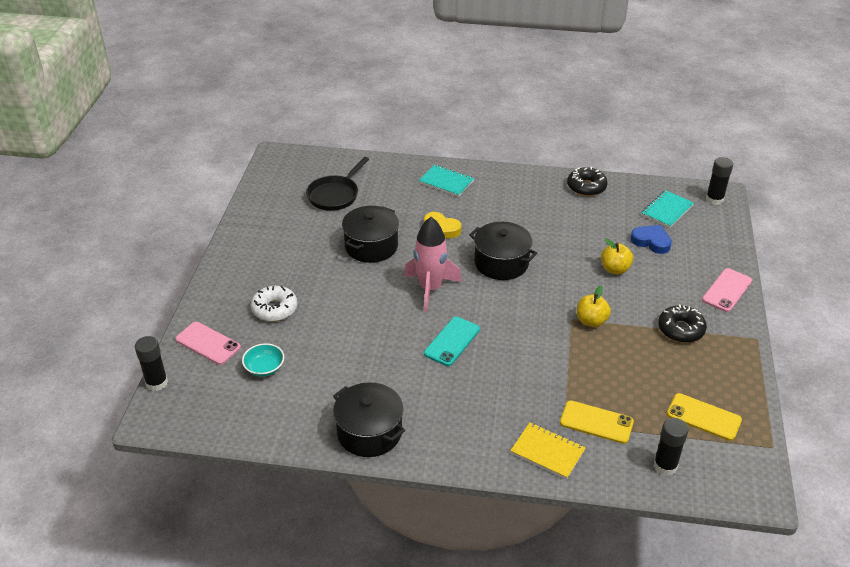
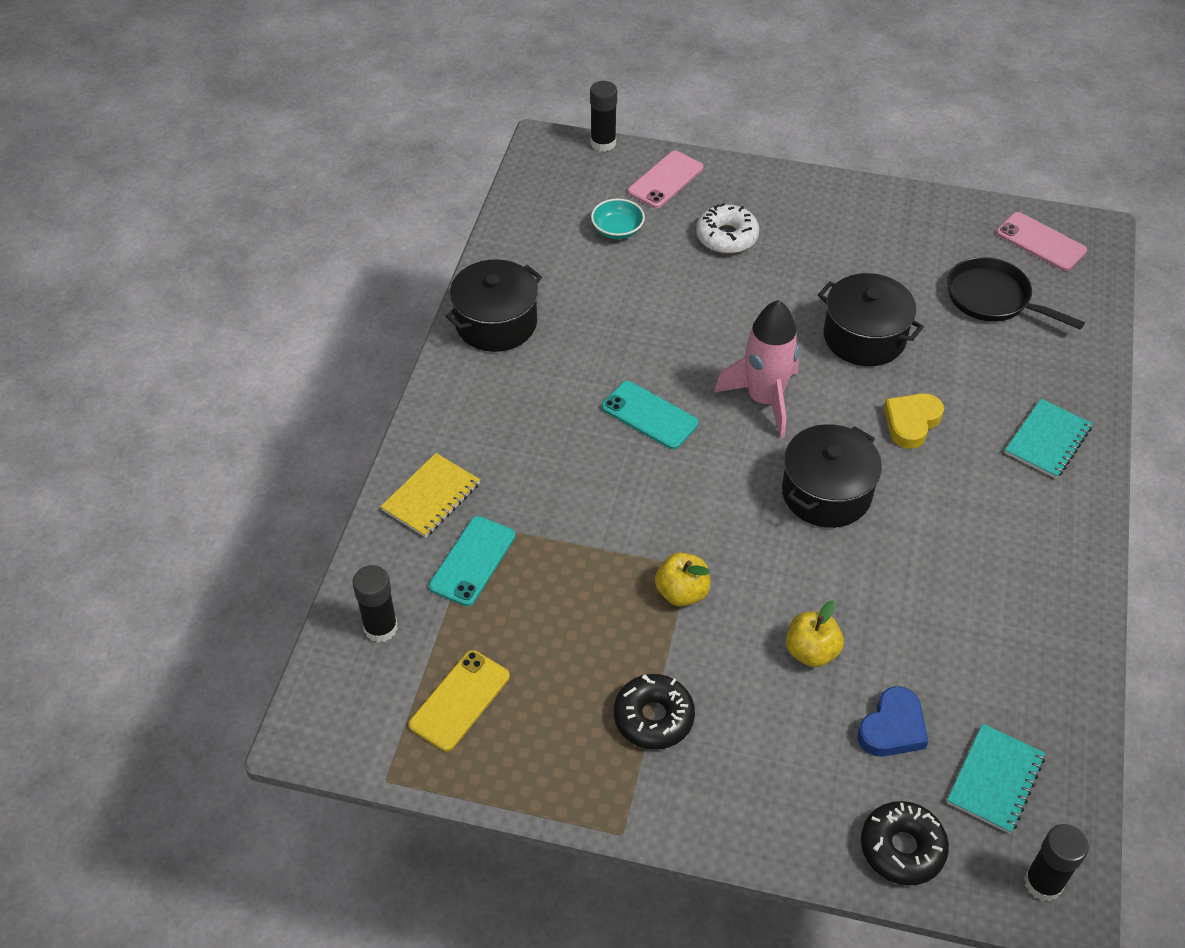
camera: 95 degrees right, 10 degrees up
(586, 187) = (1059, 653): black donut -> black donut (902, 848)
(596, 422) = (472, 561): yellow phone -> turquoise phone
(667, 210) = (995, 780): turquoise notebook -> turquoise notebook turned 75 degrees clockwise
(727, 290) = (751, 821): pink phone -> pink phone (1040, 242)

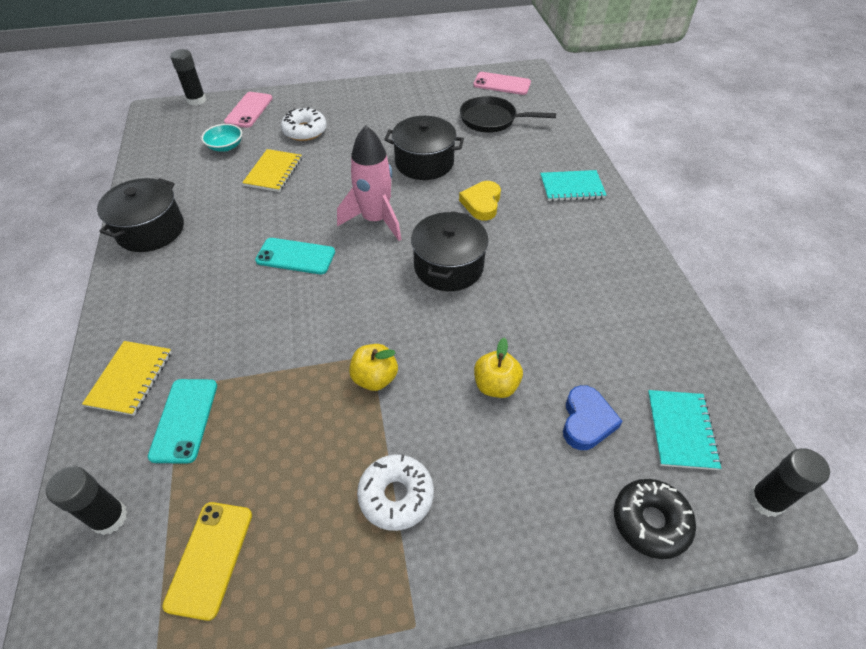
camera: 25 degrees left, 0 degrees up
(653, 717) = (396, 495): black donut -> white donut
(664, 288) = (273, 172): none -> yellow notebook
(1047, 440) = (571, 187): turquoise notebook -> turquoise notebook turned 75 degrees clockwise

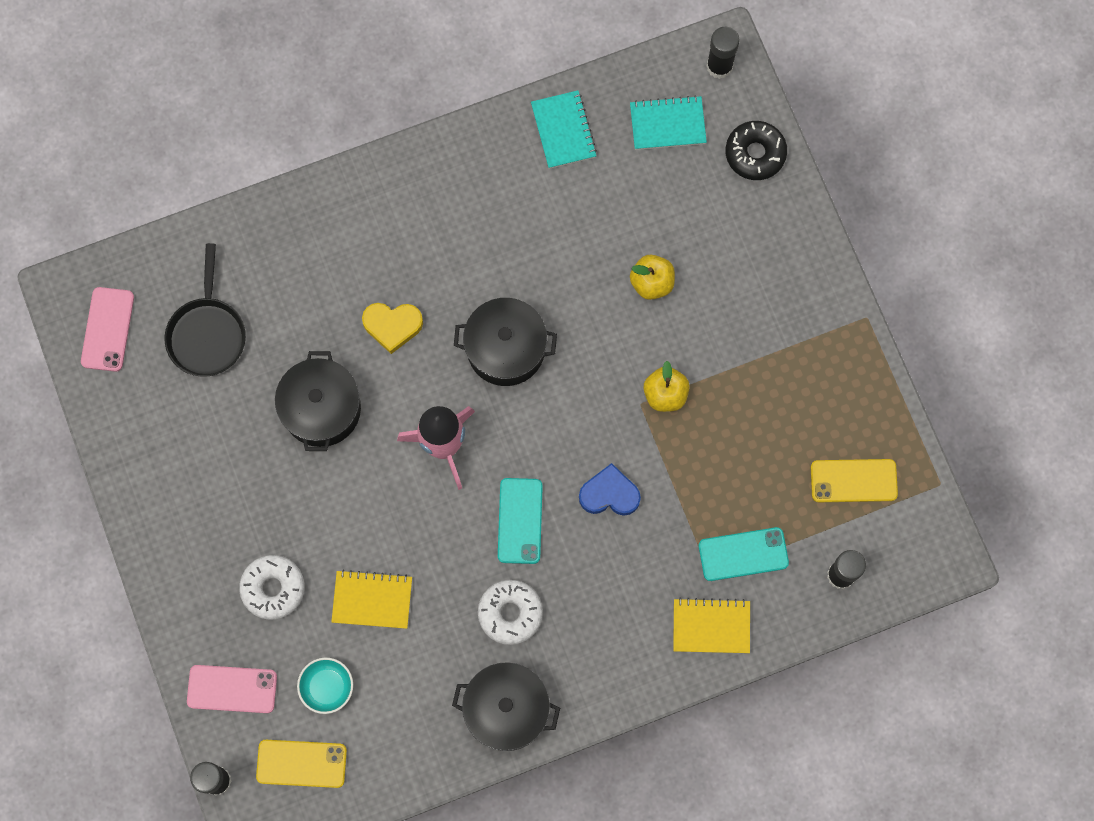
camera: 100 degrees left, 25 degrees up
(183, 132) = (301, 763): none -> yellow phone
(396, 495) = (774, 350): white donut -> white donut (510, 613)
(571, 187) = (344, 222): turquoise notebook -> turquoise notebook (563, 130)
(586, 421) = (674, 202): blue heart -> blue heart (609, 494)

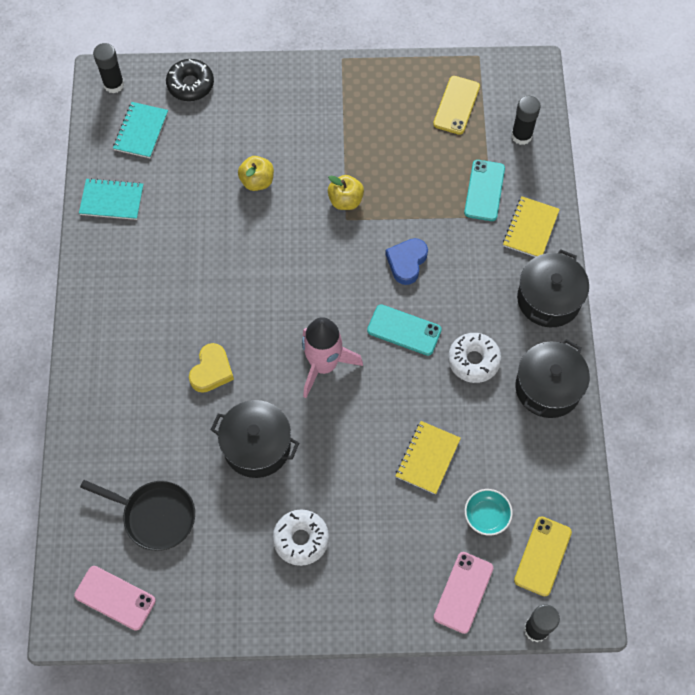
camera: 70 degrees left, 10 degrees down
(273, 588) = (391, 532): white donut -> white donut (301, 539)
(506, 349) = (265, 296): black pot -> black pot (549, 299)

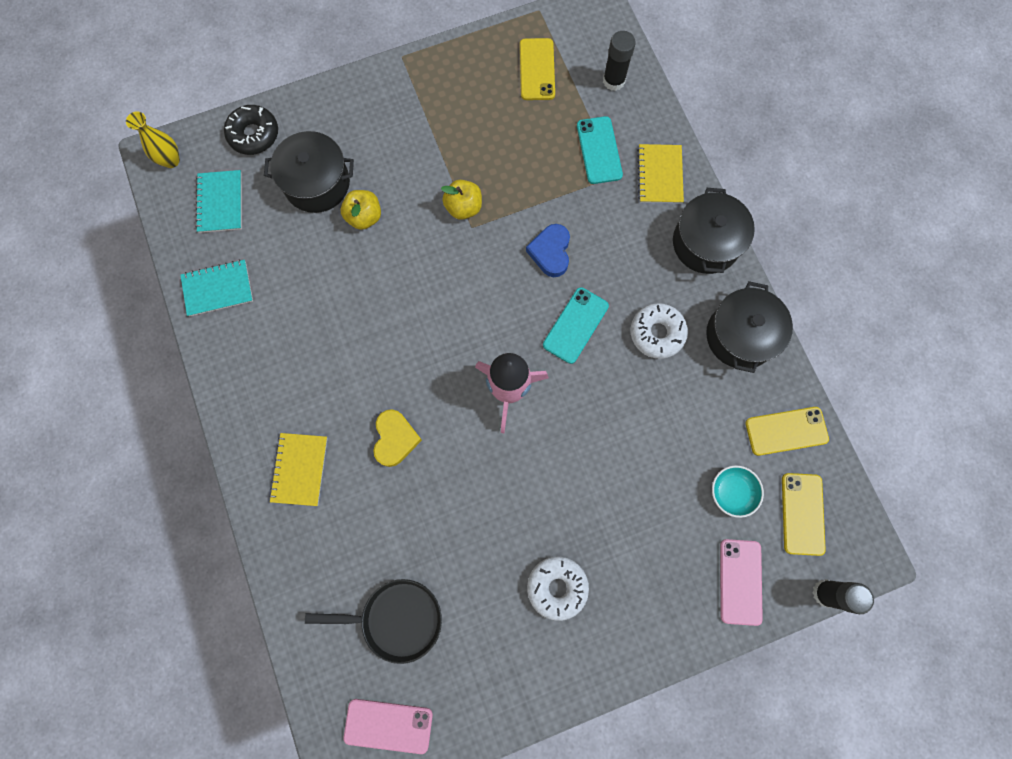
camera: 20 degrees left, 10 degrees up
(114, 84) = (171, 160): black glue stick -> yellow vase
(257, 446) = (473, 503): black pot -> black pot (317, 183)
(404, 330) = (575, 325): turquoise phone -> turquoise phone turned 60 degrees counterclockwise
(428, 458) = (651, 453): yellow notebook -> yellow notebook (300, 469)
(556, 482) = (786, 431): none -> yellow phone

